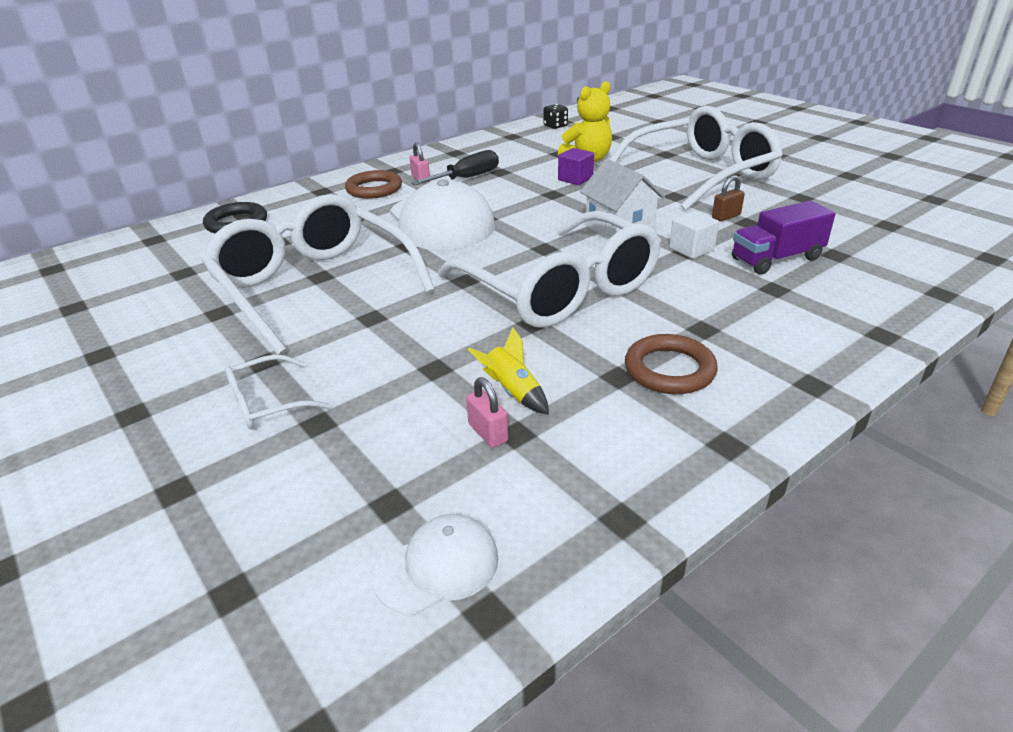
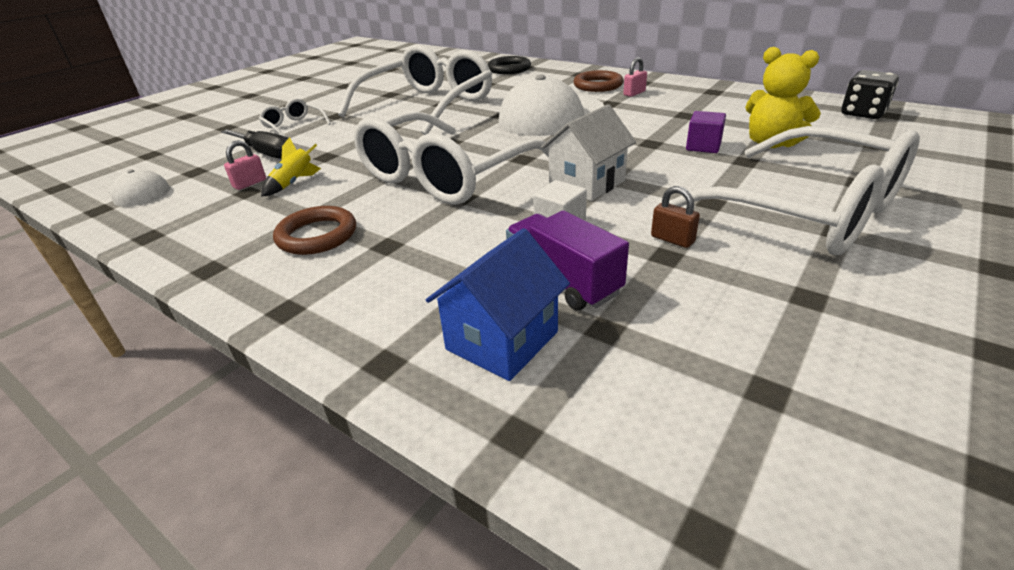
camera: 75 degrees right, 0 degrees up
(467, 178) = (653, 106): black screwdriver -> black screwdriver (267, 154)
(555, 126) = (863, 113): black dice -> black dice, size x1.51
(850, 288) = (502, 340): none -> blue house

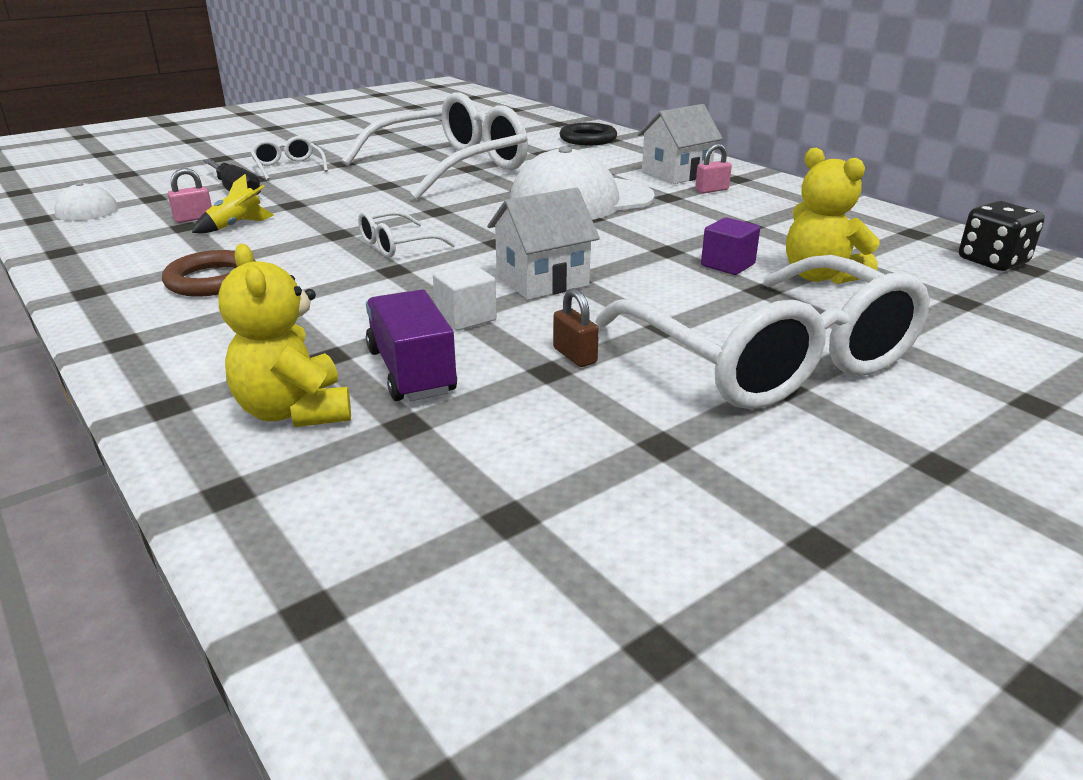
camera: 15 degrees right, 5 degrees down
(447, 175) = (398, 245): white glasses -> white glasses, size x0.42
(502, 340) = (294, 411): blue house -> yellow teddy bear
(598, 85) = (676, 174): brown ring -> white house

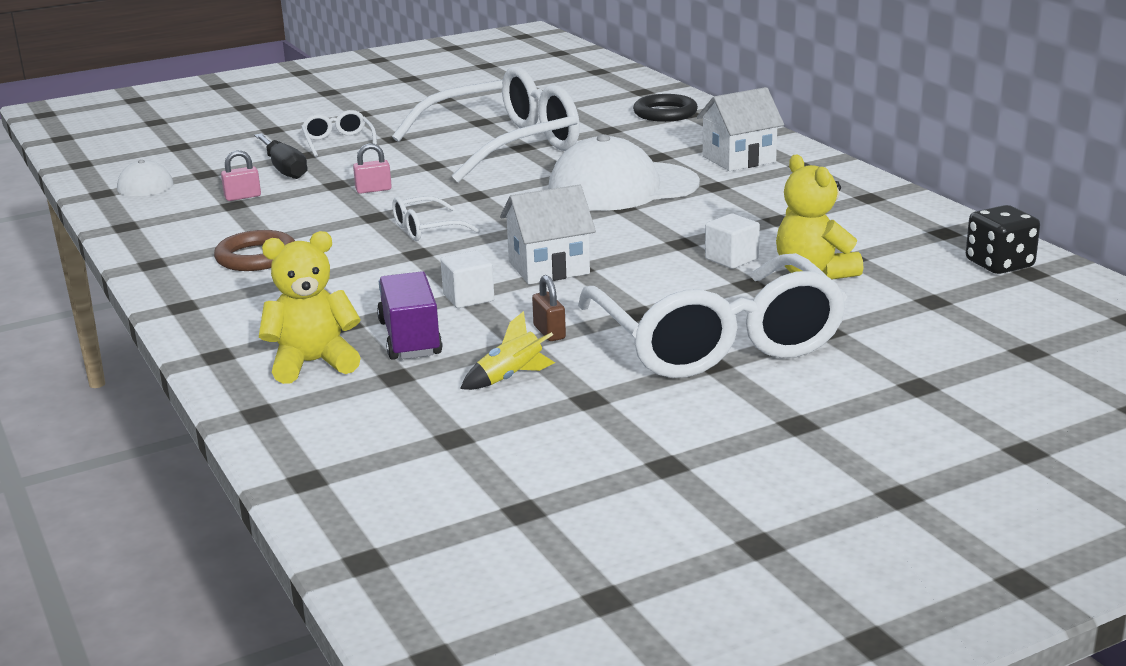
camera: 10 degrees right, 5 degrees down
(237, 225) = (281, 205): yellow rocket -> yellow rocket (510, 377)
(294, 411) = (313, 363): yellow teddy bear -> yellow teddy bear turned 90 degrees clockwise
(711, 190) = (765, 179): pink padlock -> pink padlock (373, 190)
(727, 265) = (731, 259): purple cube -> white cube

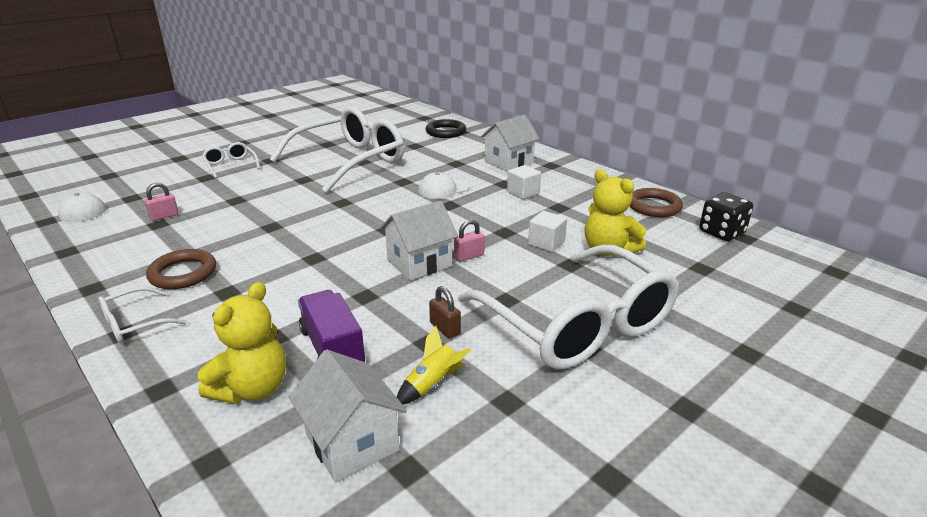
camera: 15 degrees left, 5 degrees up
(284, 169) = (193, 190): black screwdriver -> none
(313, 363) = (252, 388): yellow teddy bear -> yellow teddy bear turned 150 degrees clockwise
(373, 190) = (265, 203): pink padlock -> pink padlock (469, 256)
(404, 412) = (352, 442): none -> white house
(427, 229) = (315, 235): white glasses -> white glasses (136, 323)
(468, 298) = (368, 299): white cube -> white cube (523, 193)
(622, 188) = (443, 189): white cap -> white cap, size x0.50
(922, 227) = (653, 206): none -> brown ring

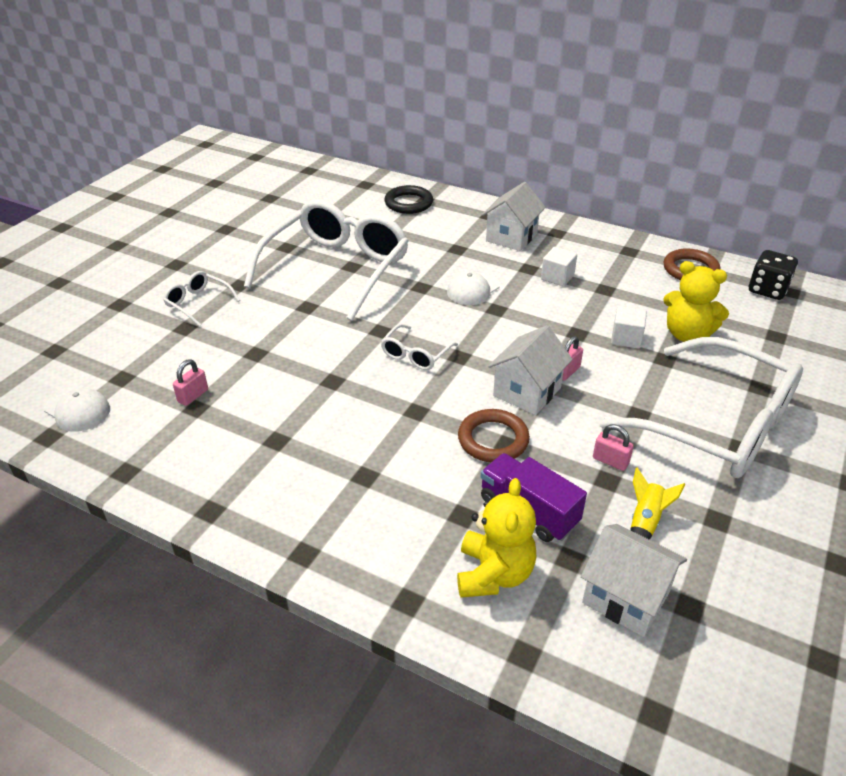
camera: 20 degrees left, 10 degrees up
(136, 323) = (307, 539): white glasses -> white glasses (416, 354)
(183, 273) = (295, 466): brown ring -> brown ring (493, 439)
(445, 328) = (610, 461): brown padlock -> pink padlock

